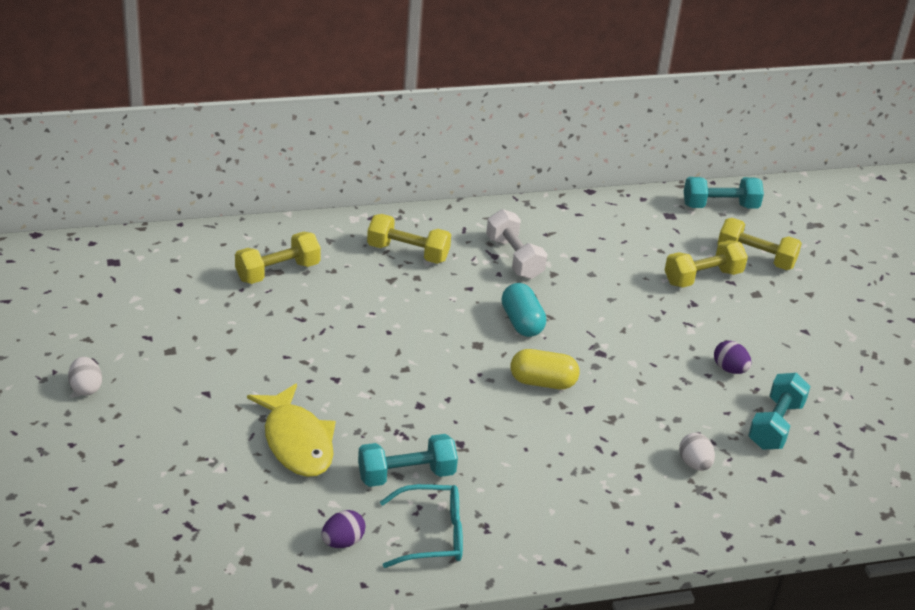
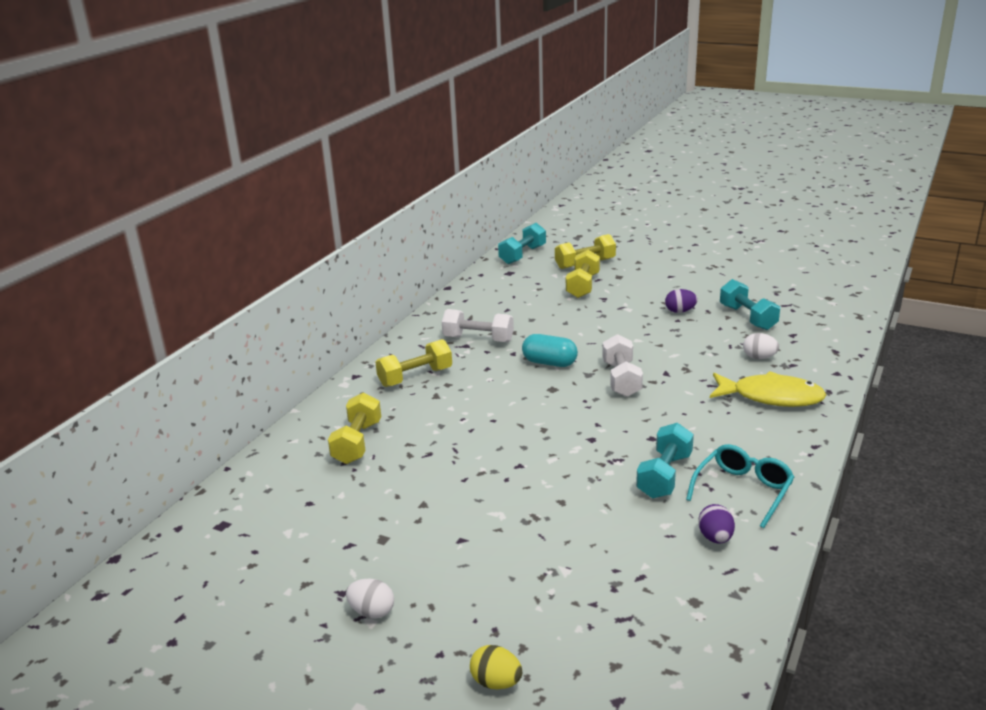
camera: 45 degrees left, 10 degrees down
(66, 486) = (496, 682): none -> yellow egg
(297, 442) = (573, 514): yellow fish -> yellow fish (771, 397)
(542, 382) = (621, 379): yellow capsule -> white dumbbell

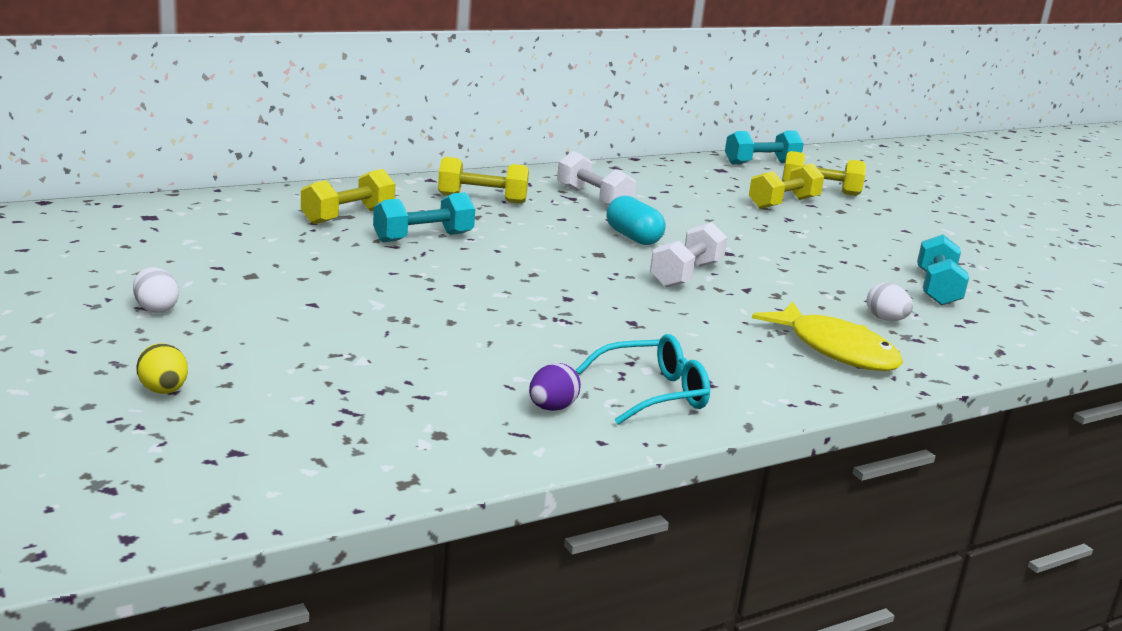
camera: 30 degrees right, 5 degrees down
(664, 476) = (589, 349): turquoise dumbbell -> turquoise dumbbell (423, 237)
(680, 311) = (860, 256): purple egg -> none

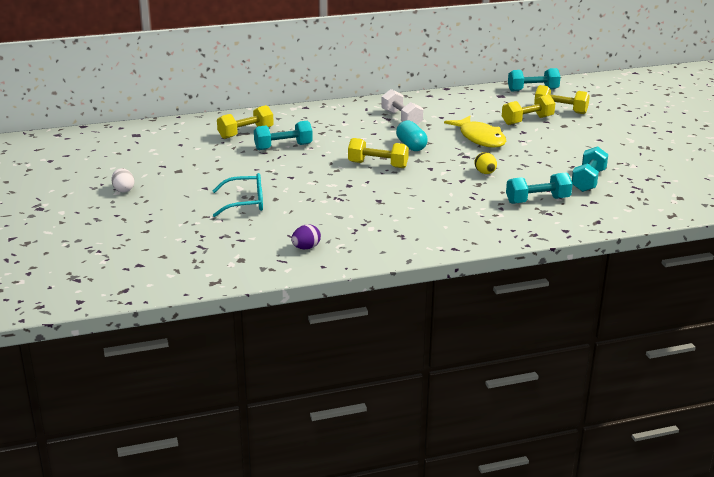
camera: 15 degrees right, 5 degrees up
(163, 391) = (114, 234): yellow egg -> yellow egg (485, 173)
(482, 199) = (331, 120): yellow dumbbell -> yellow dumbbell (378, 165)
(654, 393) = (366, 241): turquoise glasses -> turquoise glasses (246, 203)
(686, 275) = (429, 171): white dumbbell -> none
(836, 350) = (491, 219): yellow fish -> yellow fish (480, 138)
(885, 319) = (537, 200): white egg -> turquoise dumbbell

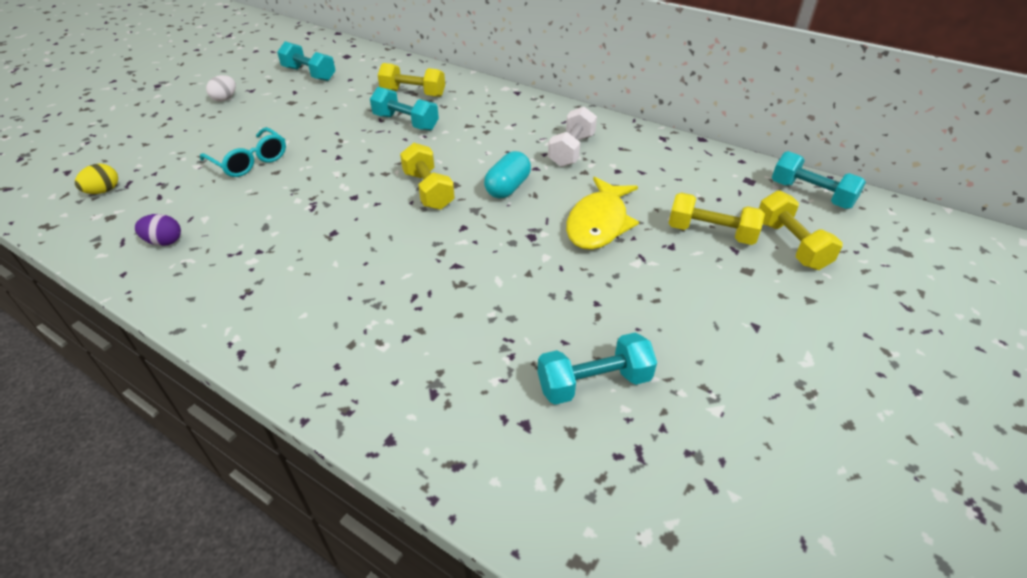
camera: 50 degrees right, 15 degrees up
(485, 173) = (500, 274): yellow egg -> yellow egg (103, 191)
(537, 200) = (465, 361): turquoise dumbbell -> turquoise dumbbell (309, 74)

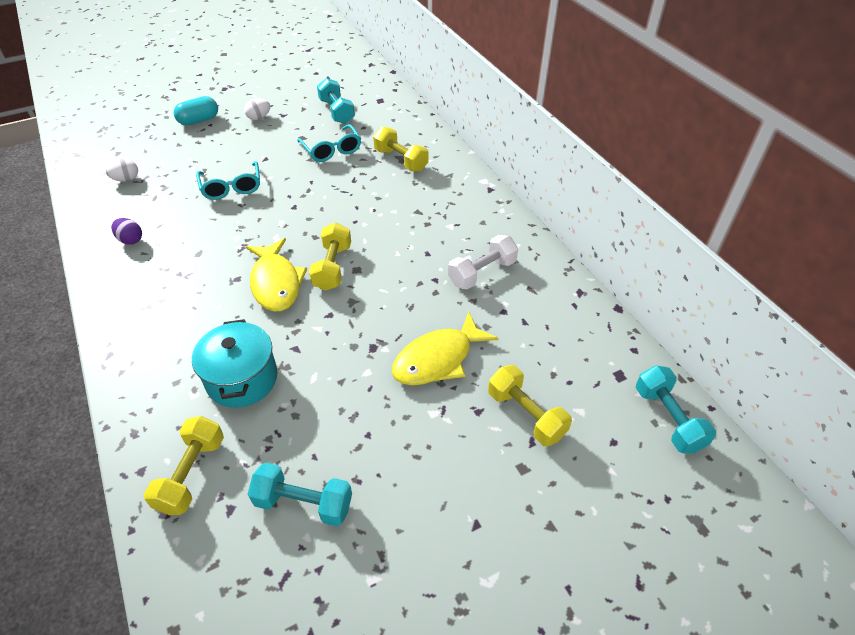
camera: 30 degrees right, 5 degrees up
(103, 191) = (126, 179): yellow egg -> white egg
(334, 104) = (332, 150): none -> turquoise glasses
(381, 221) = (276, 283): none -> yellow fish
(406, 122) = (370, 190): turquoise dumbbell -> none
(425, 311) = (242, 379): none -> turquoise pot
(508, 188) = (395, 290): turquoise capsule -> turquoise capsule (199, 120)
(790, 244) = (590, 462): yellow dumbbell -> yellow dumbbell (191, 474)

